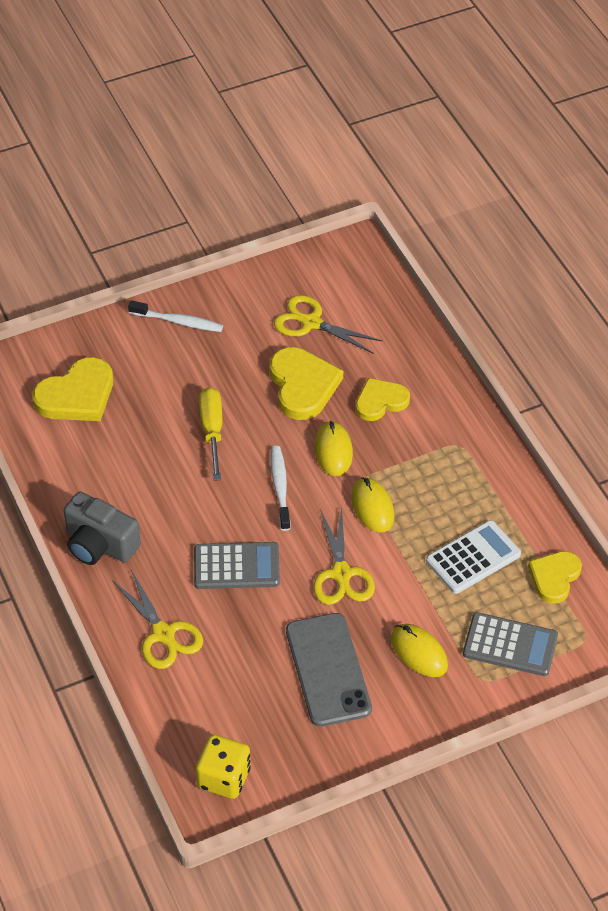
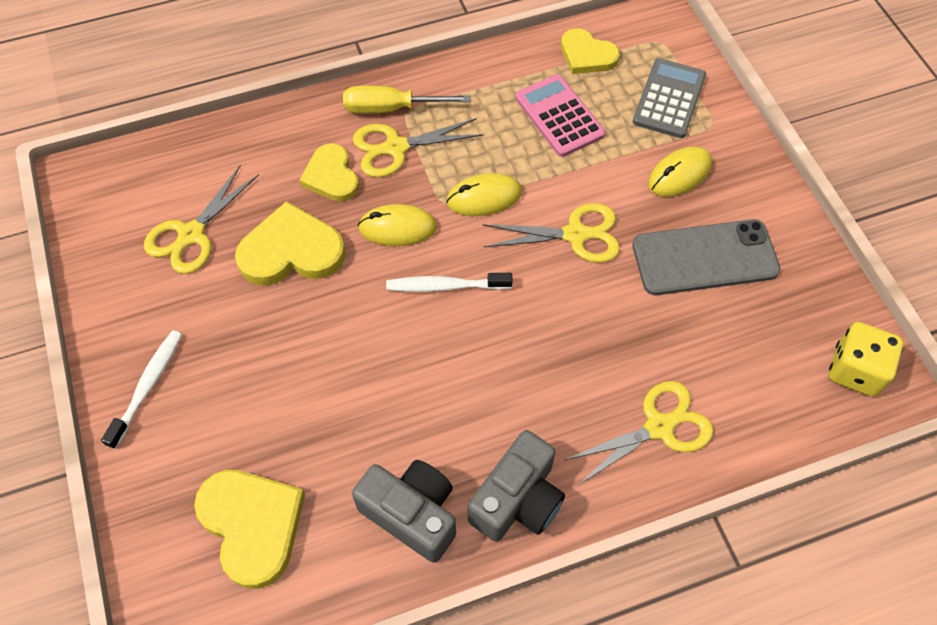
camera: 85 degrees left, 10 degrees up
(87, 483) = (412, 514): none -> grey camera
(212, 430) = (345, 355): yellow screwdriver -> yellow screwdriver (390, 108)
(236, 566) = (560, 340): grey calculator -> none
(417, 441) = (396, 148): none -> yellow scissors
(473, 557) = (559, 116): white calculator -> pink calculator

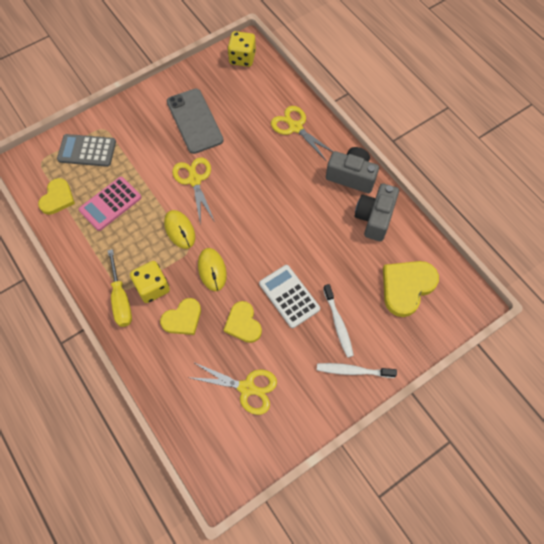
camera: 105 degrees left, 5 degrees up
(291, 251) = (243, 323): yellow heart -> yellow heart, size x0.66
(311, 326) = (289, 296): none -> white calculator
(396, 148) = (152, 287): yellow scissors -> yellow dice
(445, 286) = (244, 235): white toothbrush -> white toothbrush (338, 324)
(679, 174) = (142, 139): yellow mouse -> none

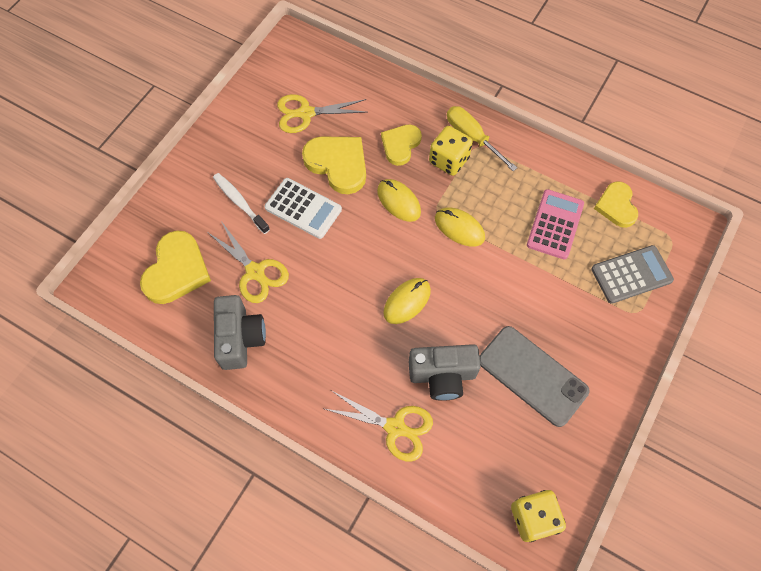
camera: 155 degrees right, 0 degrees up
(194, 180) = (480, 293): yellow scissors -> yellow scissors (255, 272)
(243, 323) = (338, 164): yellow heart -> yellow heart, size x1.52
(247, 195) = (407, 301): none -> yellow mouse
(351, 176) = (289, 384): grey camera -> grey camera (442, 375)
(353, 370) = (209, 166): white toothbrush -> none

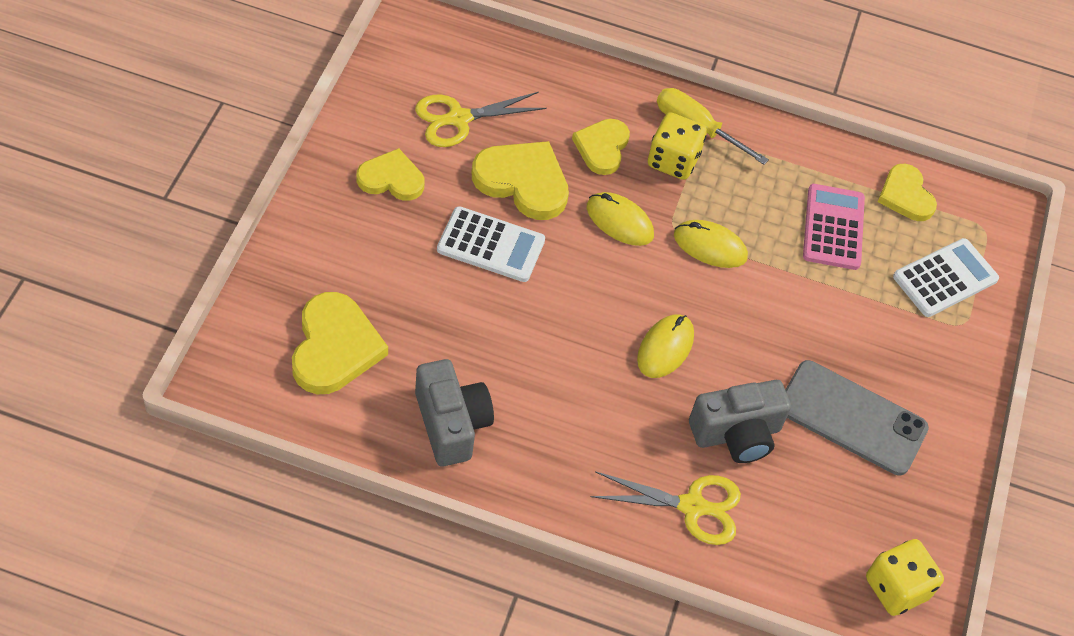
camera: 20 degrees left, 10 degrees down
(240, 202) = (399, 247): white toothbrush -> none
(248, 152) = (391, 179): none -> yellow heart
(255, 272) = (447, 336): yellow scissors -> none
(631, 274) = (945, 278): grey calculator -> white calculator

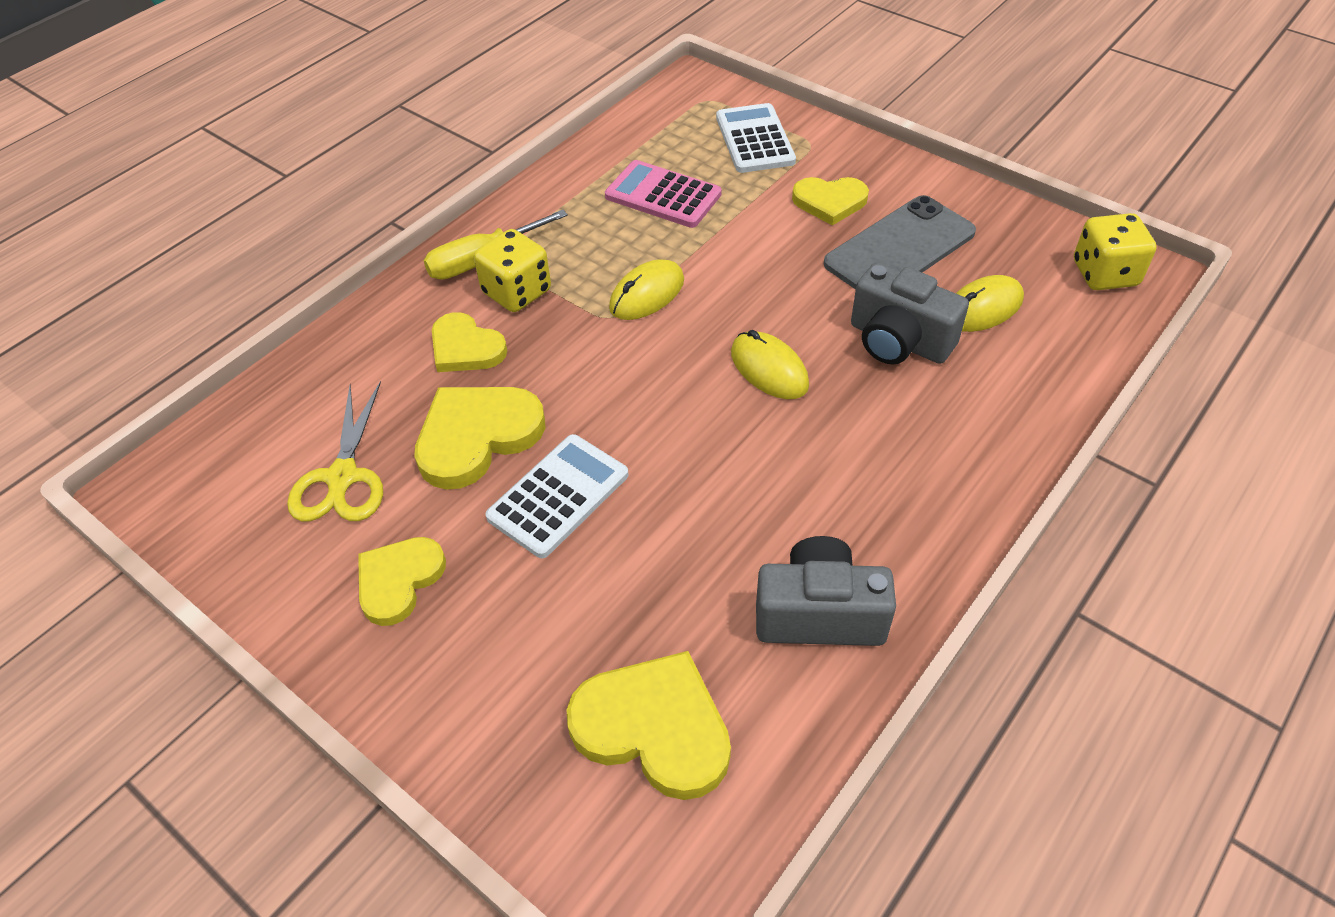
camera: 60 degrees left, 5 degrees down
(619, 221) = (579, 361): yellow mouse -> yellow mouse (983, 308)
(692, 506) = (985, 404): yellow scissors -> none
(736, 434) = (898, 341): grey camera -> grey camera turned 120 degrees clockwise
(905, 195) = (646, 136): yellow heart -> yellow heart (830, 202)

